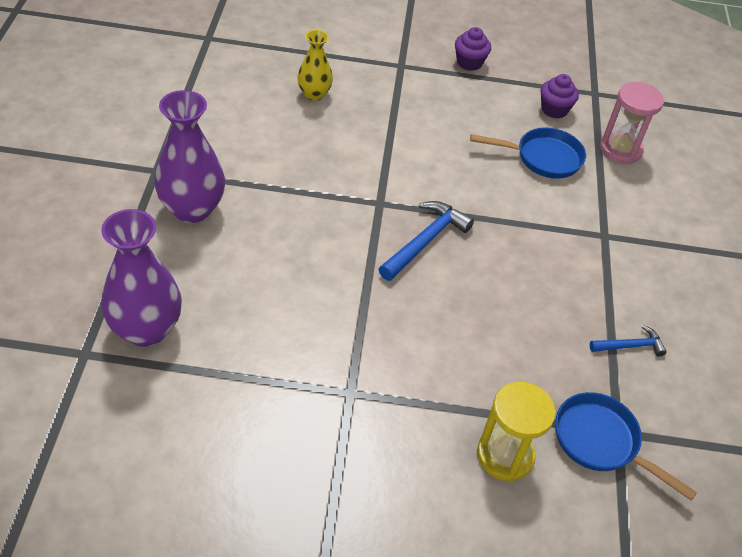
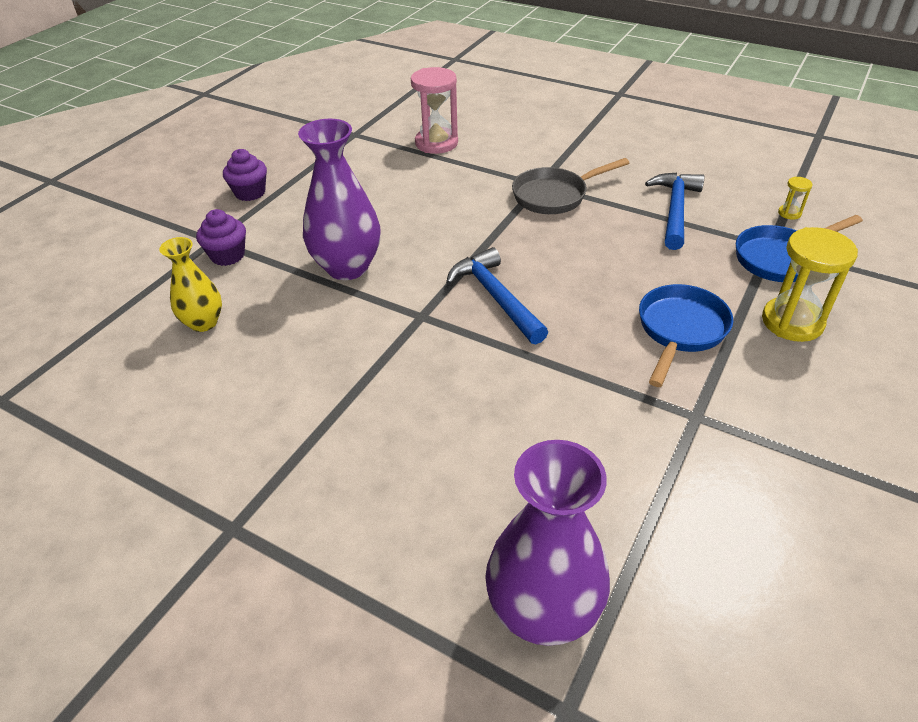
camera: 60 degrees left, 5 degrees down
(192, 209) = (336, 500): purple vase -> purple vase (347, 267)
(543, 158) = (420, 188): blue pan -> blue pan (680, 330)
(554, 109) = (359, 162): purple cupcake -> purple cupcake (228, 255)
(592, 250) = (554, 196): none -> grey pan
(630, 346) = (675, 210): blue hammer -> blue hammer, size x1.69
(689, 446) = (789, 213): none -> yellow hourglass

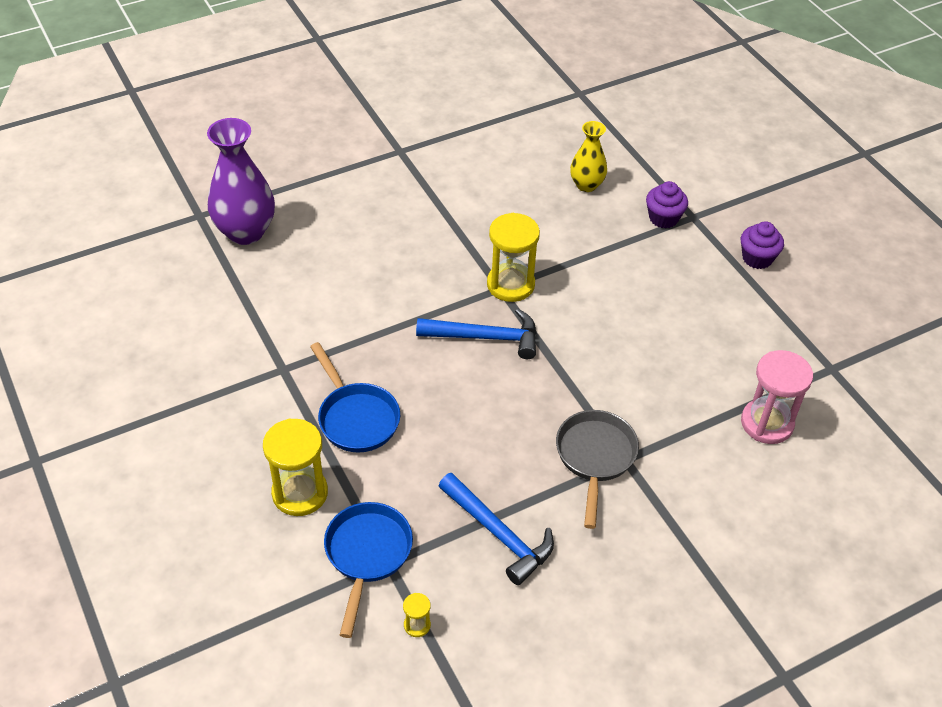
camera: 120 degrees right, 5 degrees up
(347, 267) = (594, 274): purple vase -> none
(409, 311) = (510, 284): none -> yellow hourglass

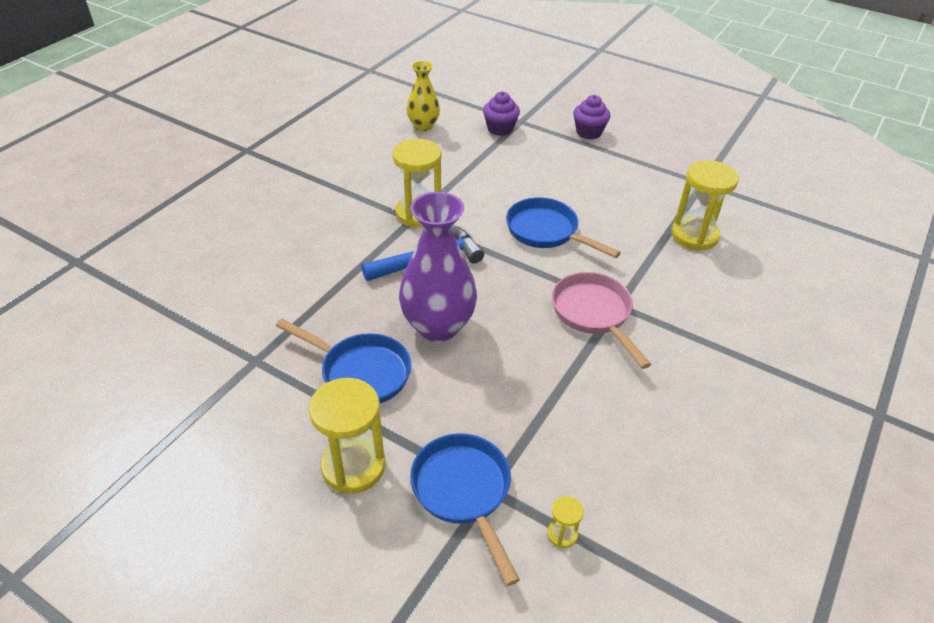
camera: 30 degrees left, 5 degrees down
(245, 232) = (136, 258): purple vase -> purple vase (438, 326)
(499, 534) = (568, 413): blue hammer -> none
(595, 458) = (594, 314): grey pan -> pink pan
(618, 355) = (546, 232): none -> blue pan
(767, 423) = (694, 235): pink hourglass -> yellow hourglass

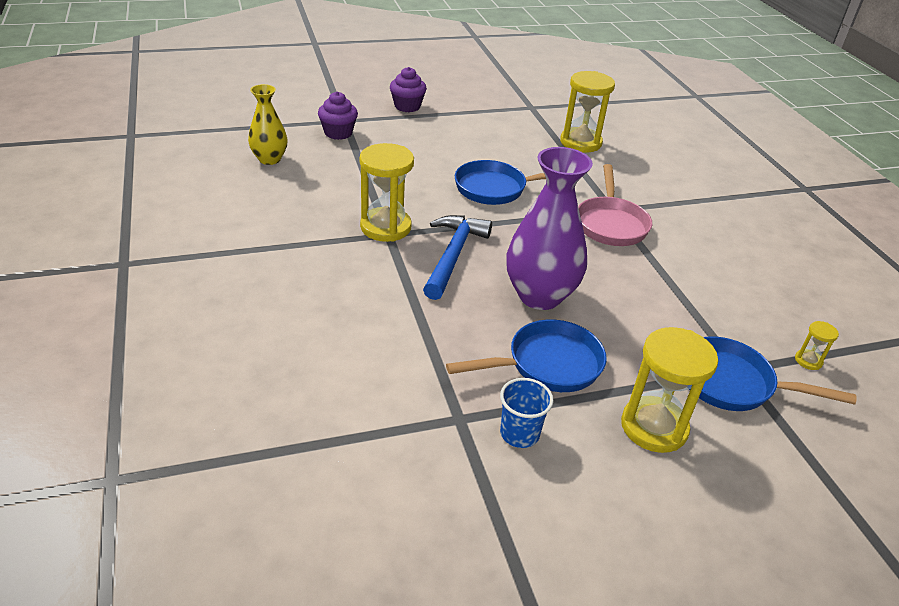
camera: 50 degrees left, 5 degrees down
(270, 397) = (519, 434): none -> blue cup
(594, 314) = (611, 224): pink pan -> pink pan turned 105 degrees counterclockwise

